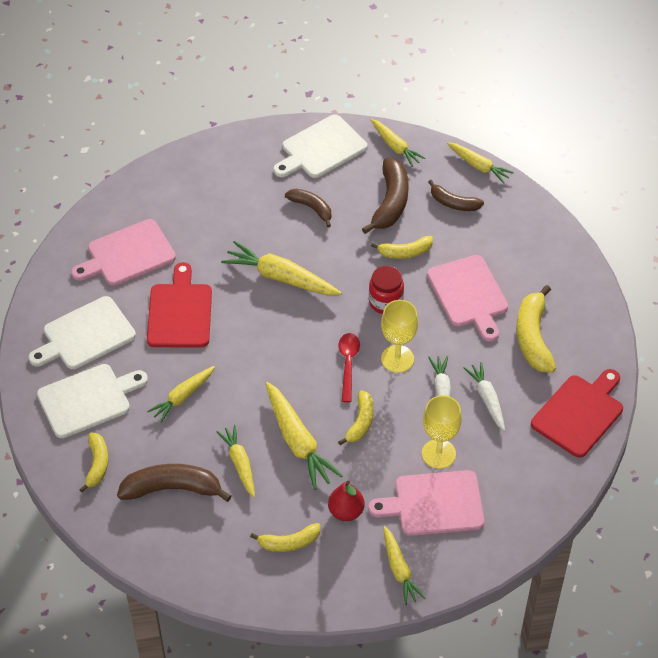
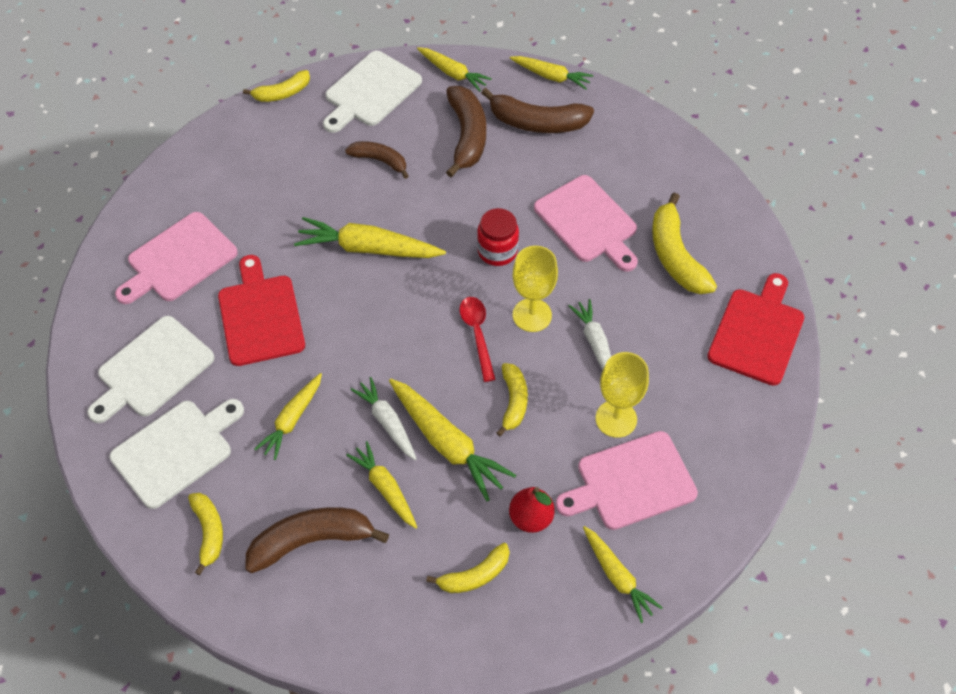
camera: 15 degrees left, 5 degrees up
(405, 252) = (501, 189): yellow banana -> yellow banana (282, 93)
(453, 203) = (537, 122): brown banana -> brown banana, size x1.62
(487, 399) = (649, 340): white carrot -> white carrot (387, 422)

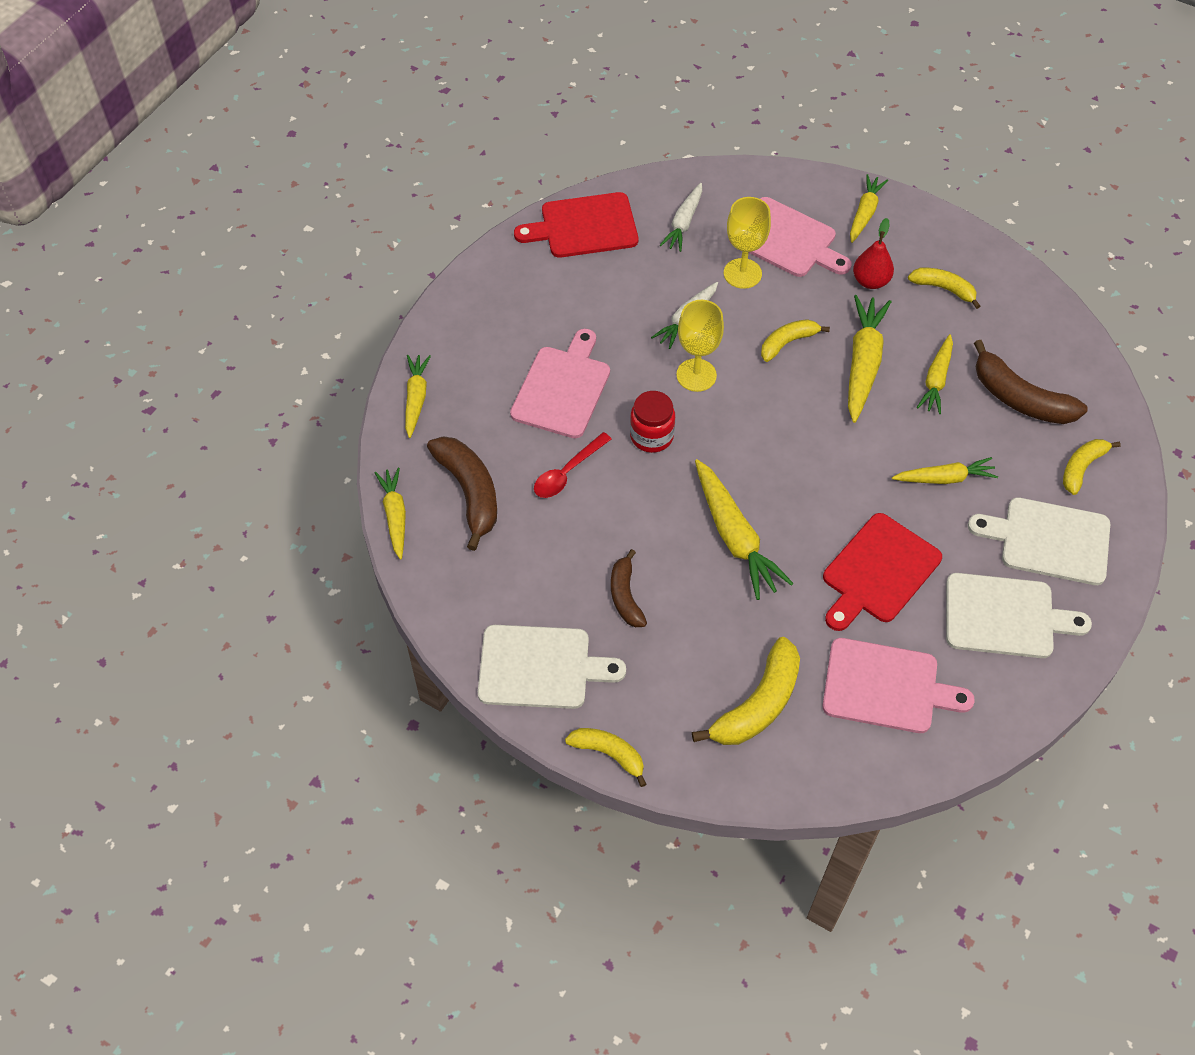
camera: 125 degrees left, 0 degrees up
(387, 422) = (884, 413): white carrot -> white carrot (684, 223)
(453, 73) = (455, 607): yellow carrot -> yellow carrot (416, 398)
(467, 136) = (534, 541): brown banana -> none
(477, 334) = (749, 401): red spoon -> red spoon (567, 472)
(676, 256) = (548, 310): yellow banana -> yellow banana (757, 704)

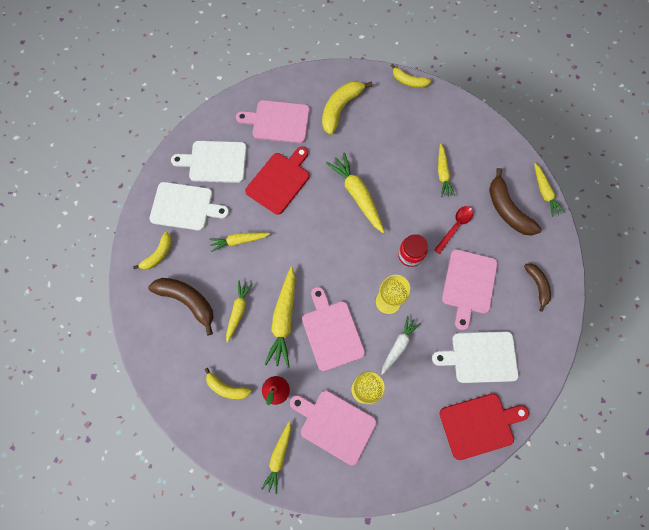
camera: 175 degrees right, 15 degrees up
(416, 398) = (555, 269): yellow carrot -> yellow carrot (442, 173)
(540, 667) = (448, 118): white cutting board -> white cutting board (480, 357)
(625, 596) = (412, 157): brown banana -> brown banana (537, 285)
(684, 223) = (409, 435): white carrot -> none
(788, 343) = (331, 332): yellow banana -> pink cutting board

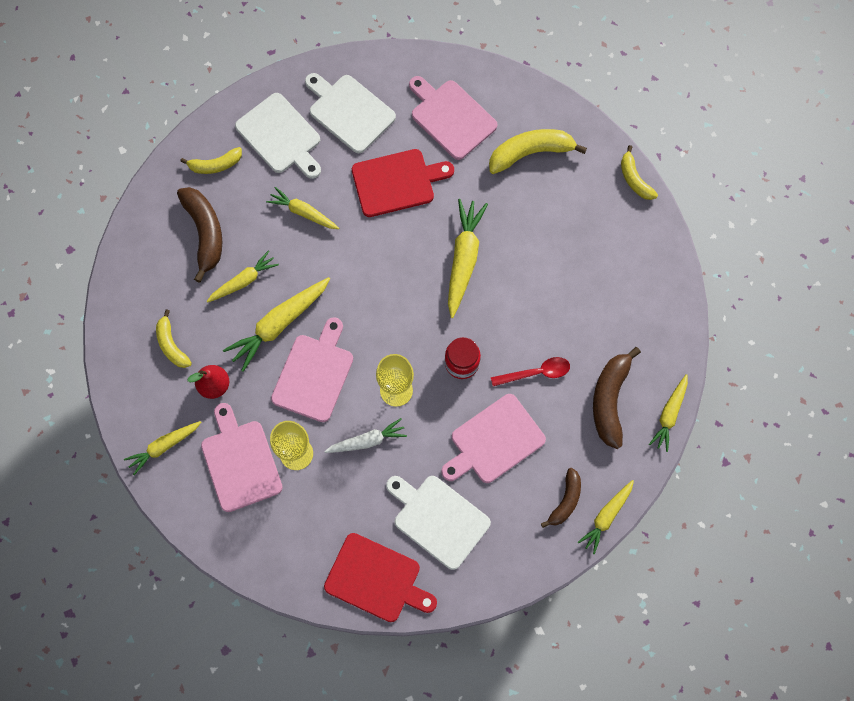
camera: 40 degrees right, 0 degrees up
(442, 173) = (576, 307): yellow carrot -> yellow carrot (606, 517)

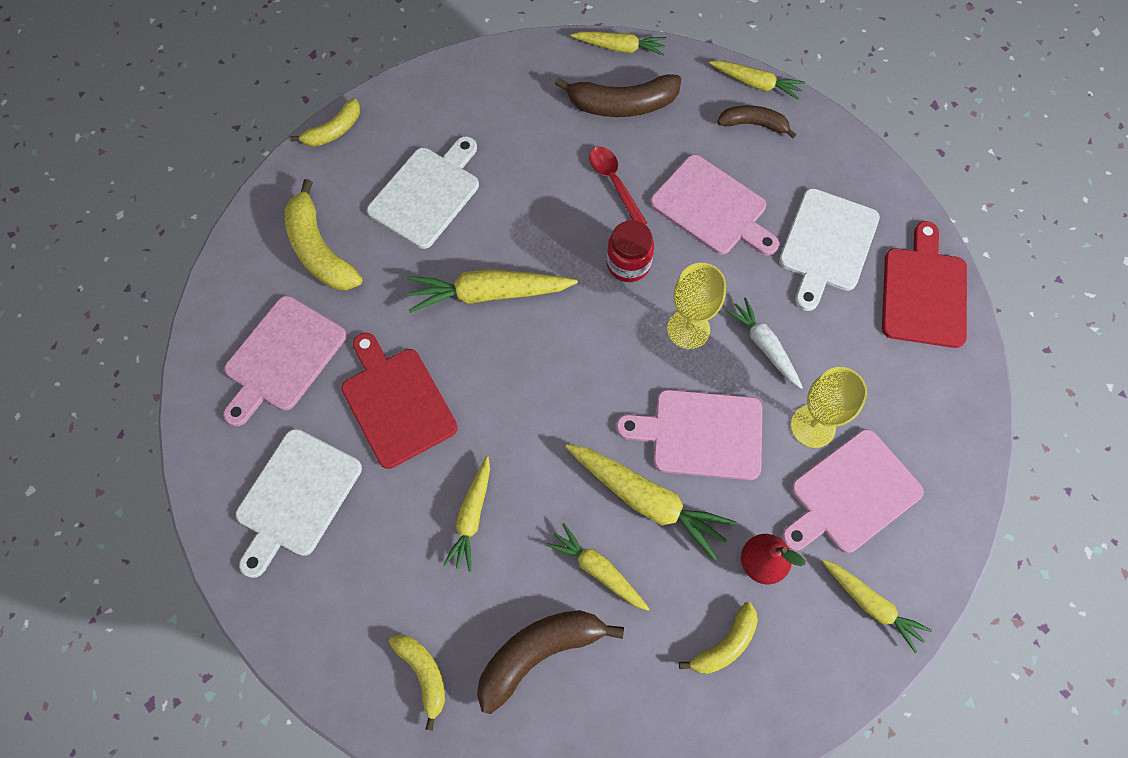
camera: 105 degrees left, 5 degrees down
(280, 136) = (355, 587): white cutting board -> white cutting board (427, 194)

